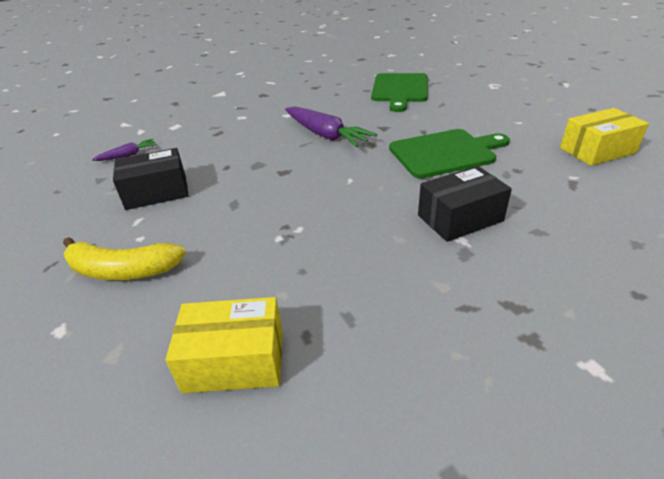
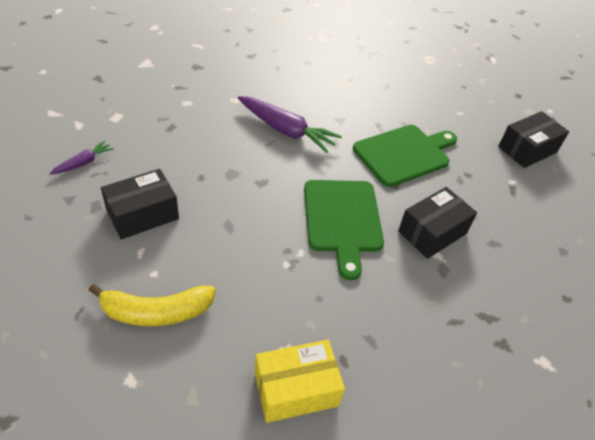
camera: 20 degrees left, 10 degrees up
(400, 90) = (341, 63): green cutting board -> green cutting board (342, 219)
(597, 150) = (527, 149): yellow box -> black box

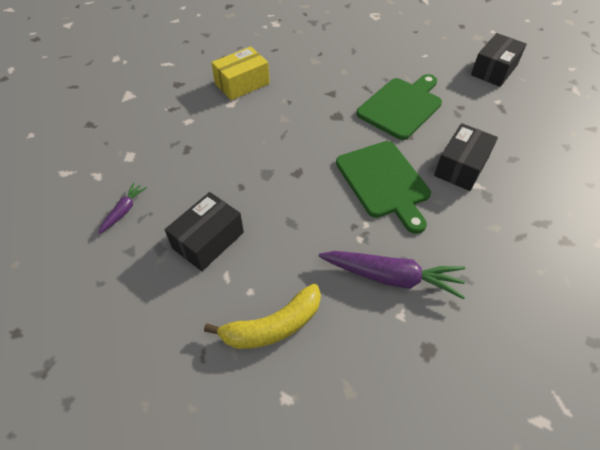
camera: 15 degrees left, 5 degrees up
(286, 130) = (291, 118): purple carrot -> purple carrot (391, 277)
(296, 389) = (430, 346): yellow box -> yellow box (242, 83)

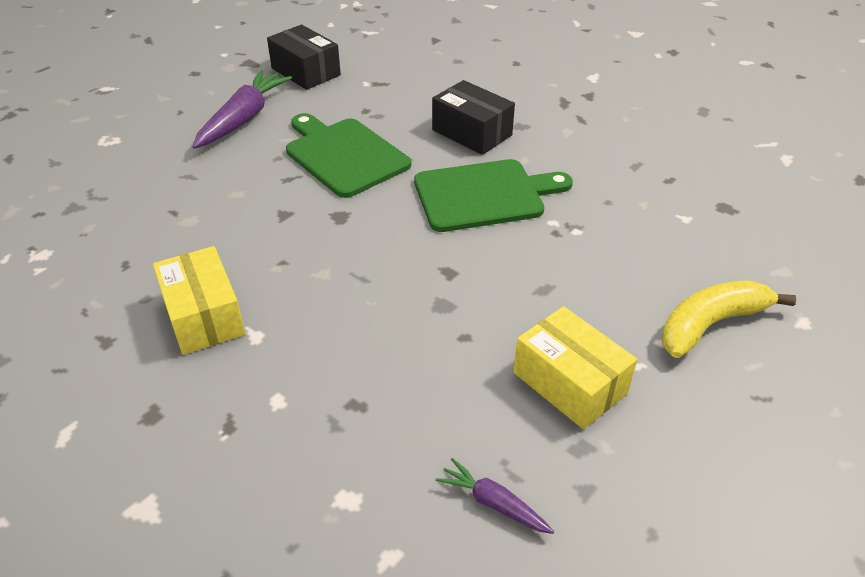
camera: 80 degrees left, 10 degrees down
(208, 240) = (570, 383): black box -> yellow box
(273, 326) = (711, 324): yellow banana -> yellow banana turned 105 degrees counterclockwise
(391, 277) = (634, 215): purple carrot -> purple carrot (243, 119)

